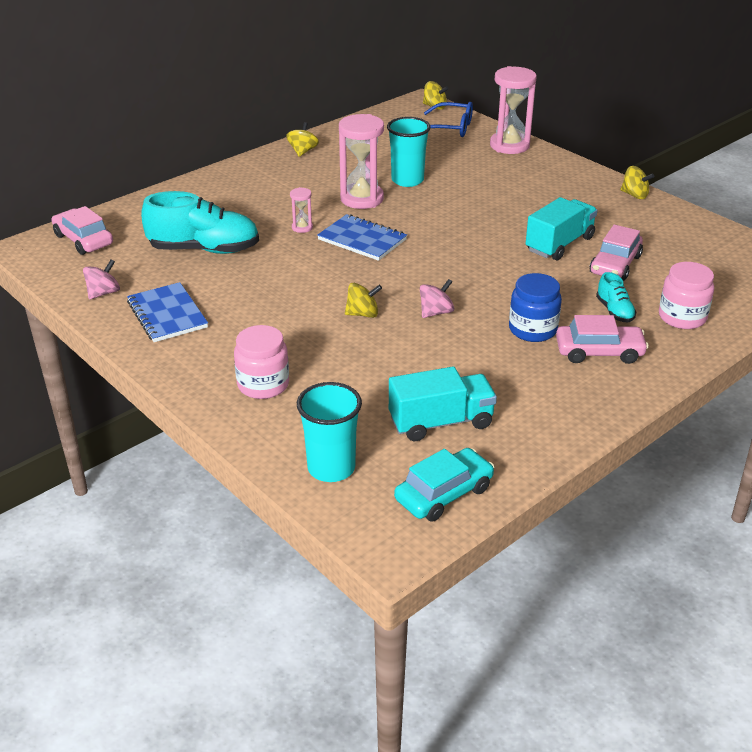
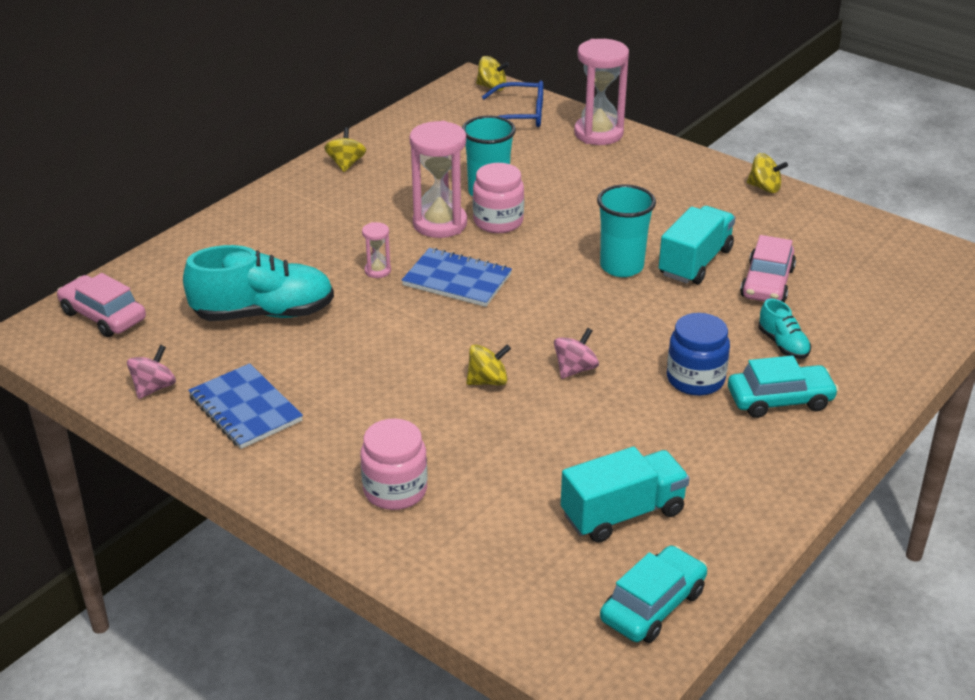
camera: 10 degrees left, 0 degrees up
(331, 468) = (511, 590): turquoise cup -> turquoise cup (621, 266)
(599, 352) = (780, 400): pink car -> turquoise car
(682, 317) = (861, 344): pink jar -> pink jar (498, 221)

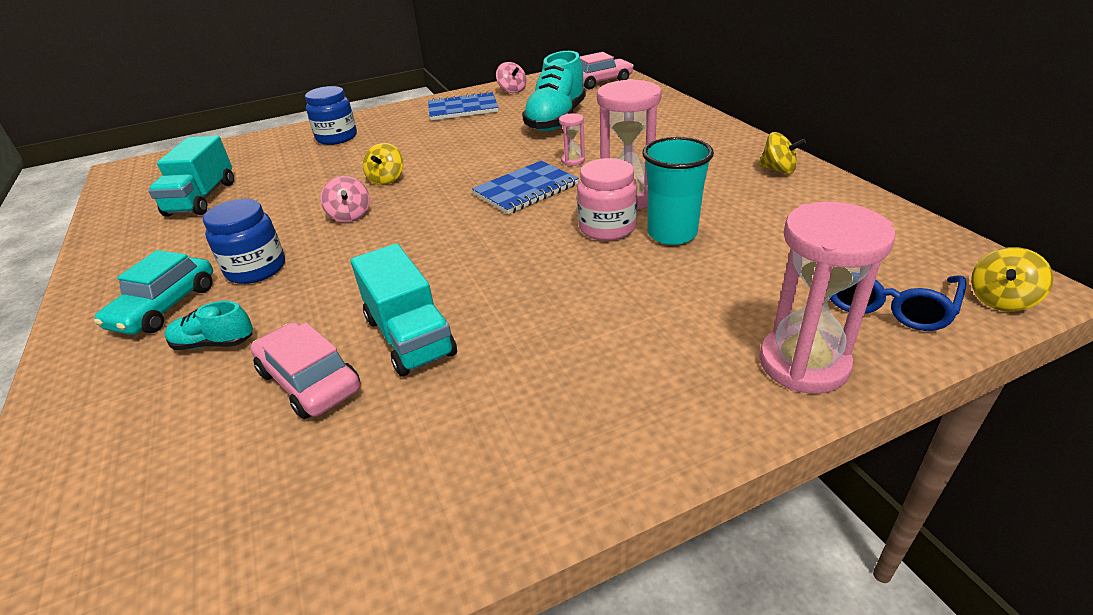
camera: 120 degrees right, 0 degrees up
(395, 490) = (337, 137): pink jar -> blue jar
(621, 266) = (457, 280): turquoise cup -> none
(653, 605) = (134, 190): turquoise car -> none
(764, 188) = (518, 504): yellow spinning top -> none

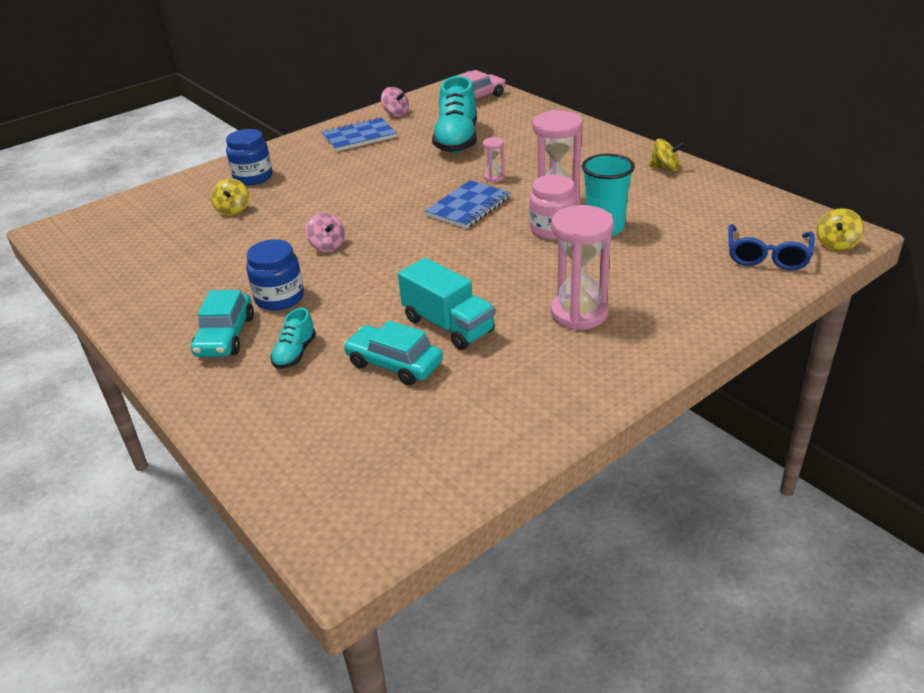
camera: 15 degrees left, 0 degrees up
(202, 198) = (168, 248): turquoise truck -> none
(214, 343) = (295, 353): turquoise shoe -> turquoise shoe turned 60 degrees counterclockwise
(309, 381) = (394, 364): pink car -> turquoise car
(387, 179) = (336, 211): yellow spinning top -> yellow spinning top (233, 210)
(803, 364) = (726, 300): pink hourglass -> pink hourglass (579, 313)

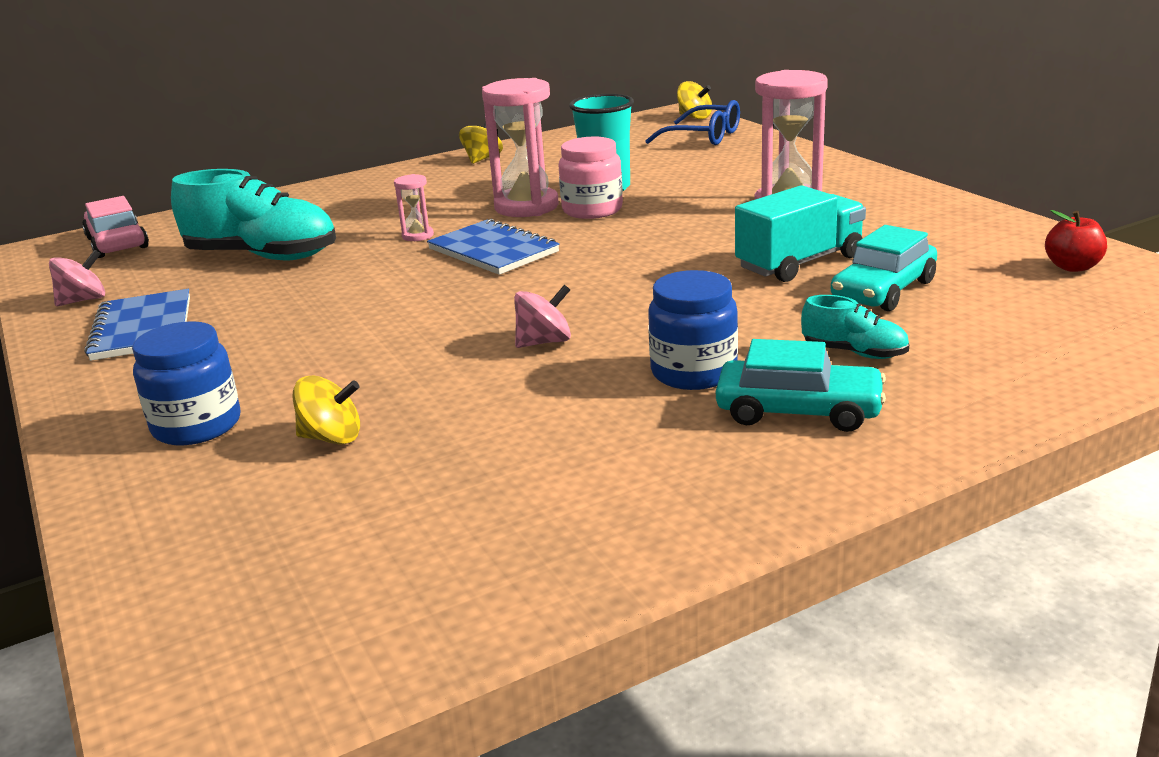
camera: 80 degrees left, 10 degrees down
(439, 463) = (1072, 267): none -> red apple

